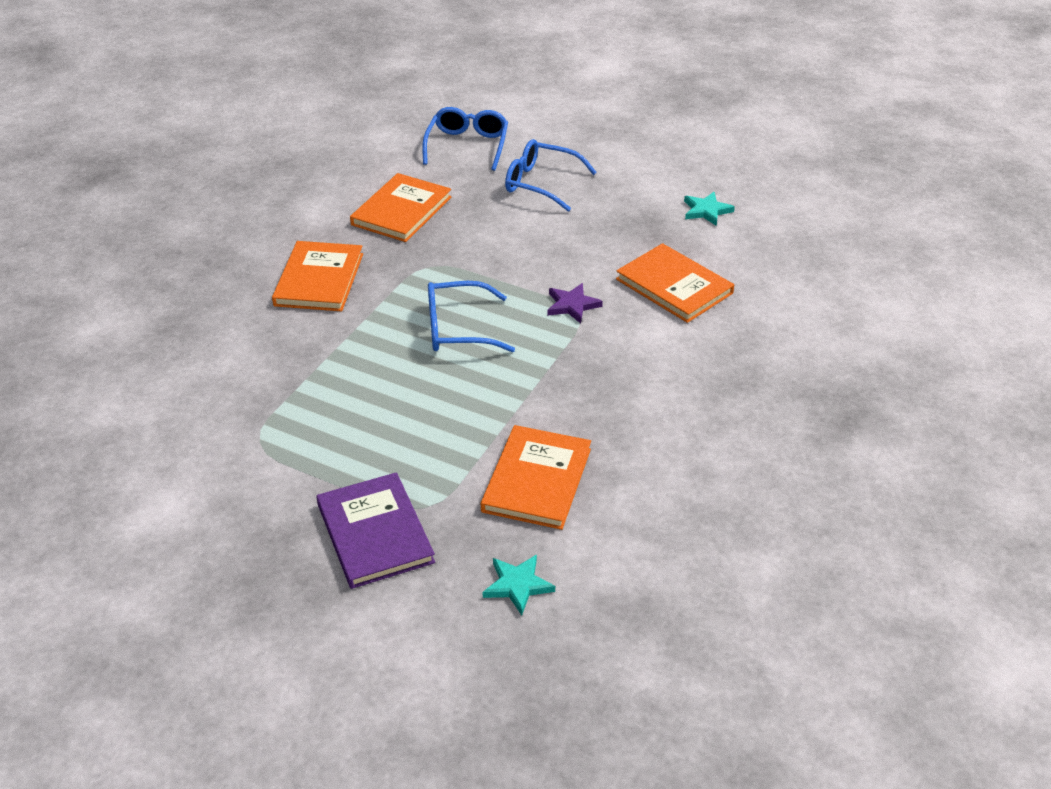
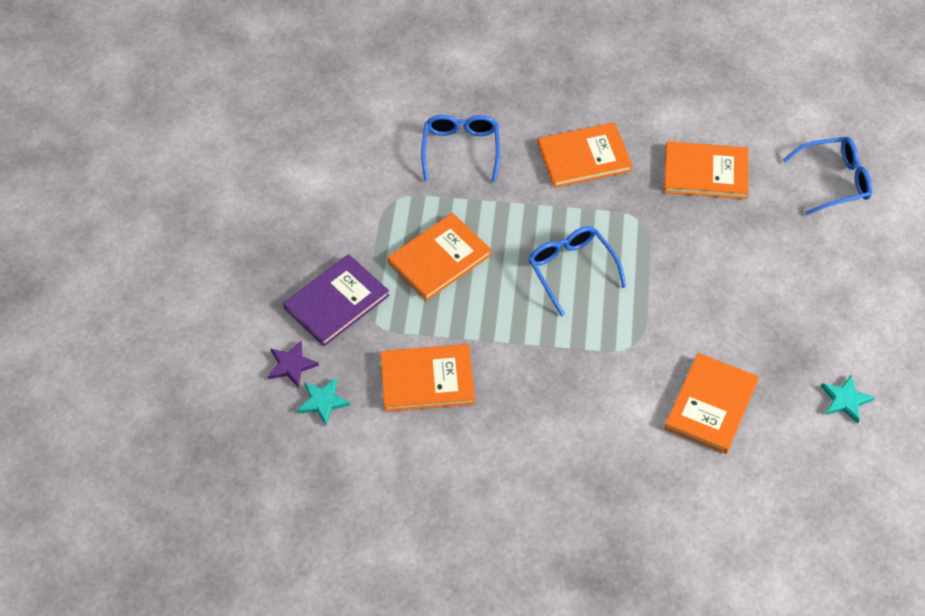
camera: 70 degrees right, 15 degrees up
(373, 424) = (439, 259): none -> orange book
(541, 183) = (808, 256): blue glasses -> blue glasses (461, 150)
(572, 305) = (643, 337): purple star -> purple star (291, 365)

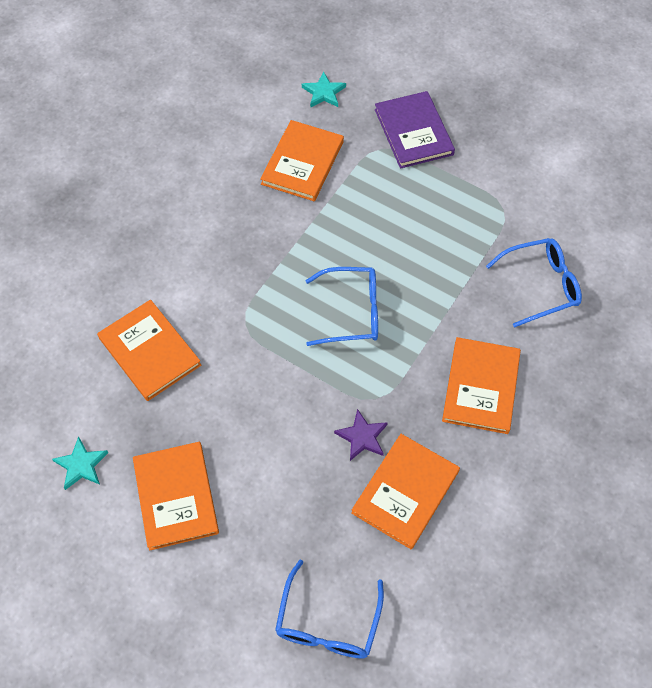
camera: 115 degrees right, 5 degrees up
(291, 365) = (369, 85): purple star -> purple star (362, 437)
(439, 259) = (419, 218): orange book -> orange book (176, 496)
(461, 150) = (541, 285): blue glasses -> blue glasses turned 45 degrees counterclockwise

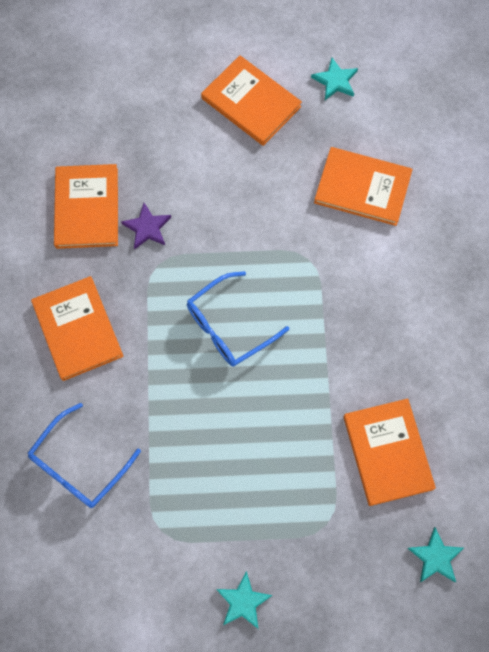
camera: 145 degrees right, 10 degrees up
(327, 622) = (85, 92): blue glasses -> none
(413, 132) = (309, 569): purple book -> none
(473, 140) = (243, 601): none -> turquoise star

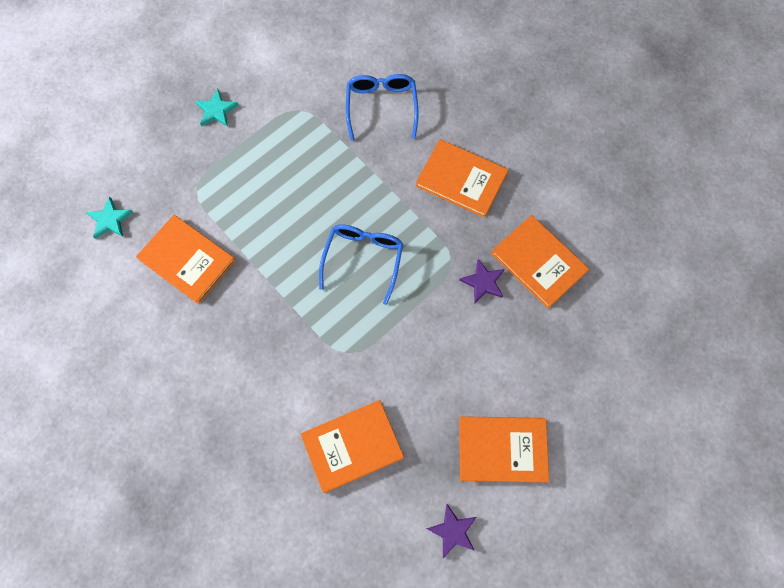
camera: 140 degrees right, 0 degrees up
(335, 81) = (453, 531): turquoise star -> purple star

